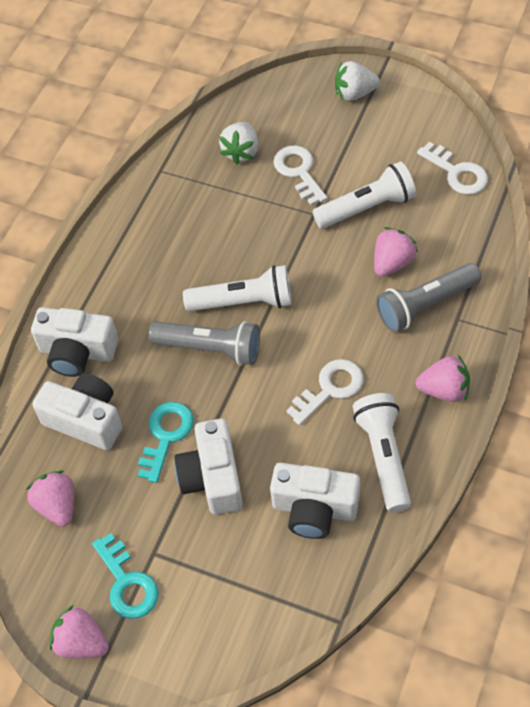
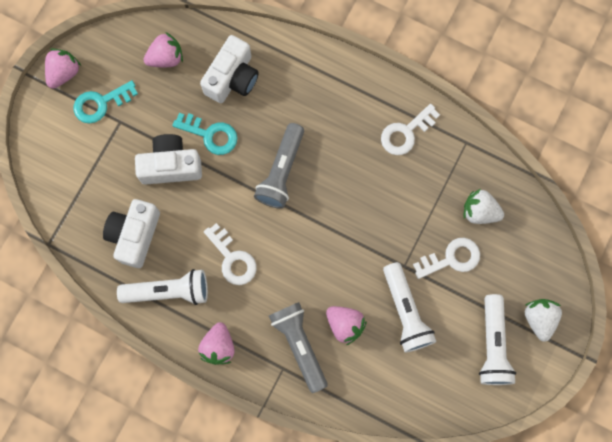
camera: 90 degrees right, 20 degrees up
(77, 352) = (292, 73): white camera -> none
(244, 302) = (321, 200): white flashlight -> white flashlight (492, 345)
(457, 173) = (435, 396): white key -> white key (406, 133)

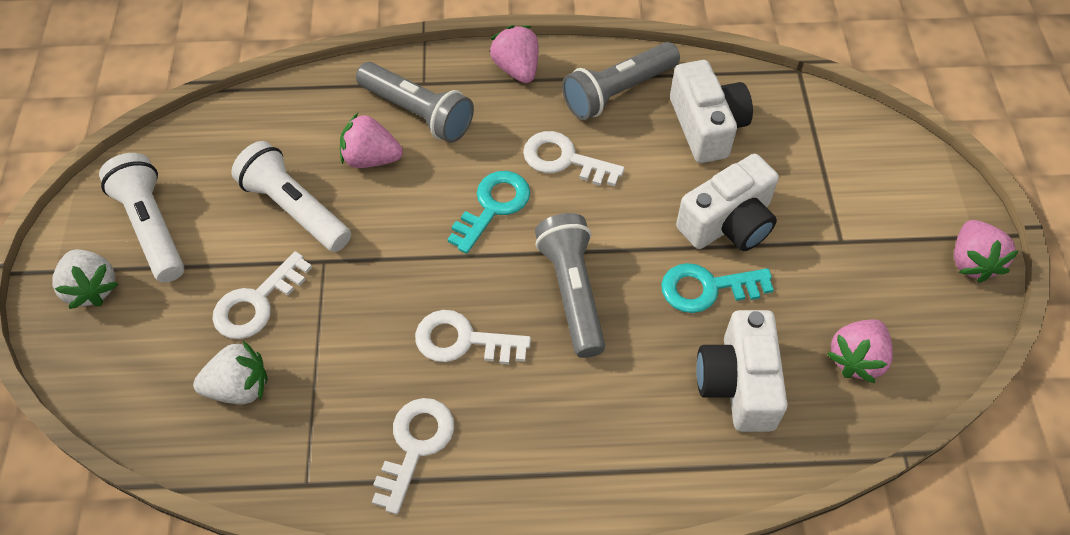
camera: 150 degrees right, 20 degrees down
(101, 103) = (887, 250): turquoise key -> turquoise key (493, 206)
(169, 291) = (617, 92): white flashlight -> grey flashlight
(353, 175) = (463, 340): none -> white key

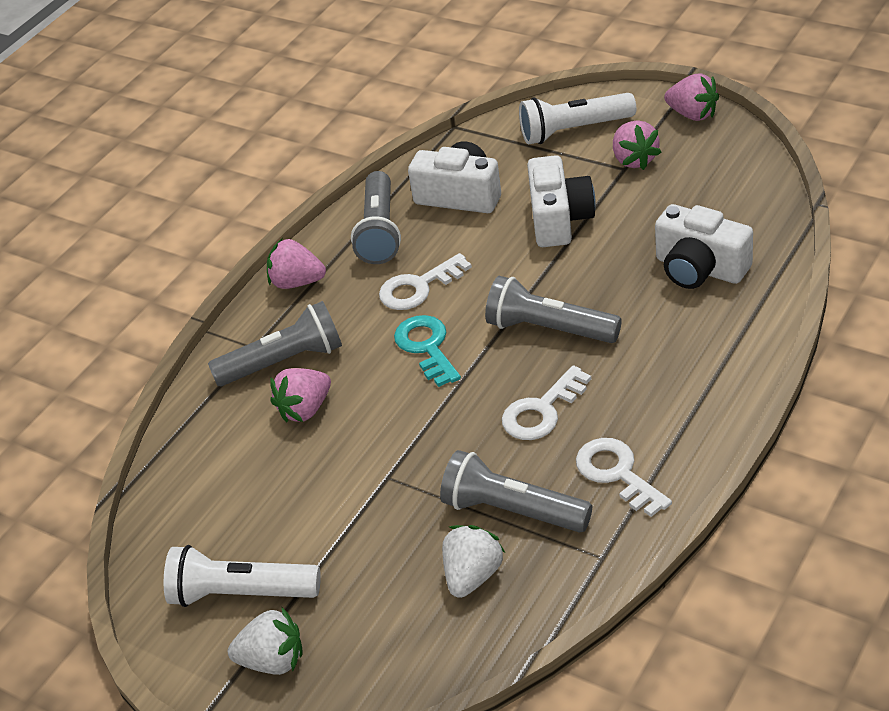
camera: 50 degrees left, 15 degrees down
(257, 303) = (393, 537): white key -> none
(295, 209) = (313, 479): white flashlight -> white flashlight (573, 130)
(328, 379) = (512, 510): none -> grey flashlight
(707, 288) = (607, 253): turquoise key -> none
(856, 359) = (725, 201): pink strawberry -> pink strawberry (634, 160)

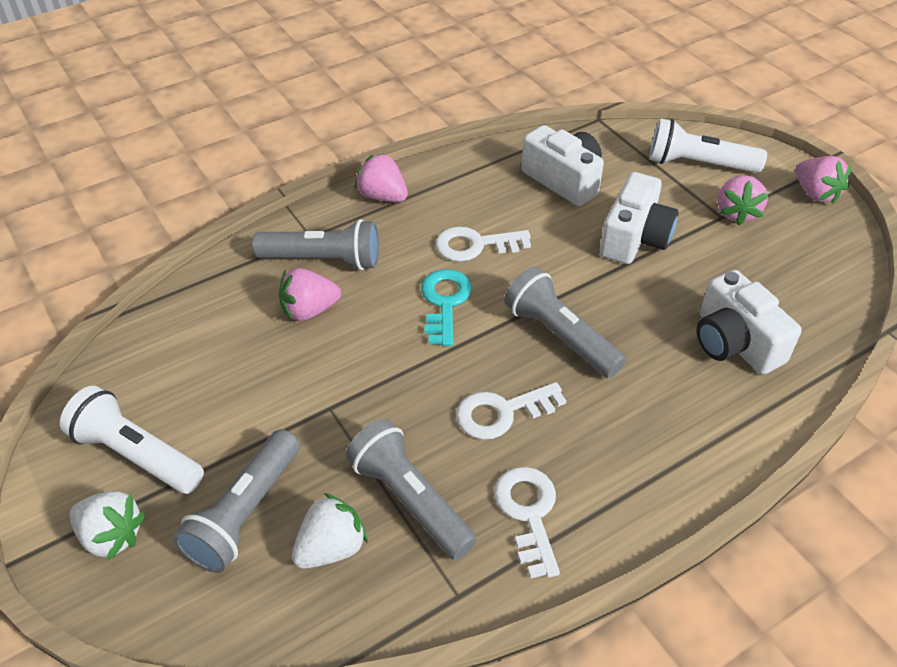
camera: 20 degrees right, 5 degrees up
(379, 231) = (477, 182): grey flashlight -> grey flashlight (244, 513)

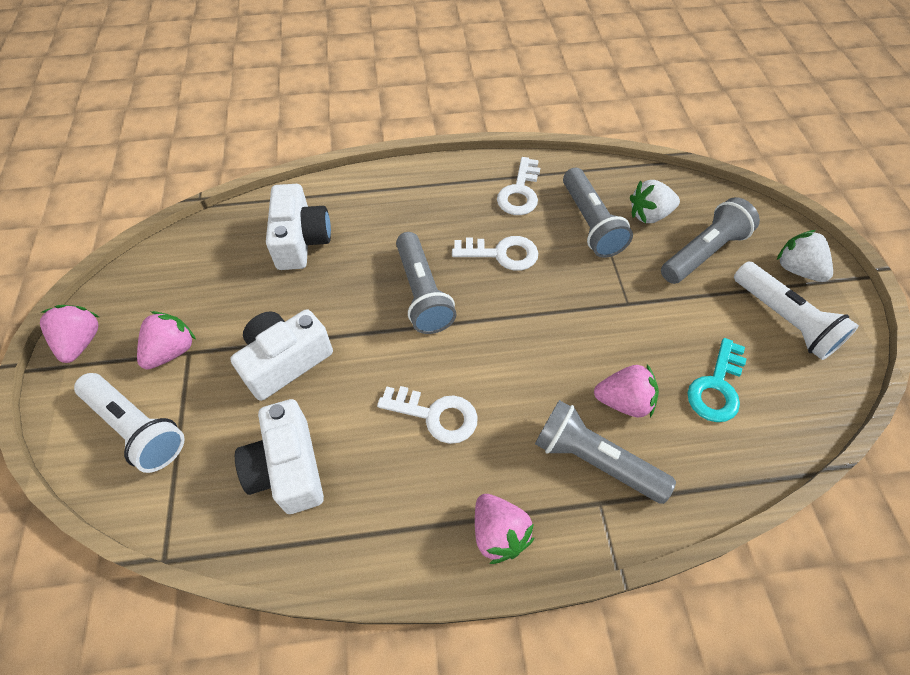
camera: 155 degrees left, 10 degrees up
(445, 302) = (497, 361): turquoise key -> turquoise key (716, 387)

